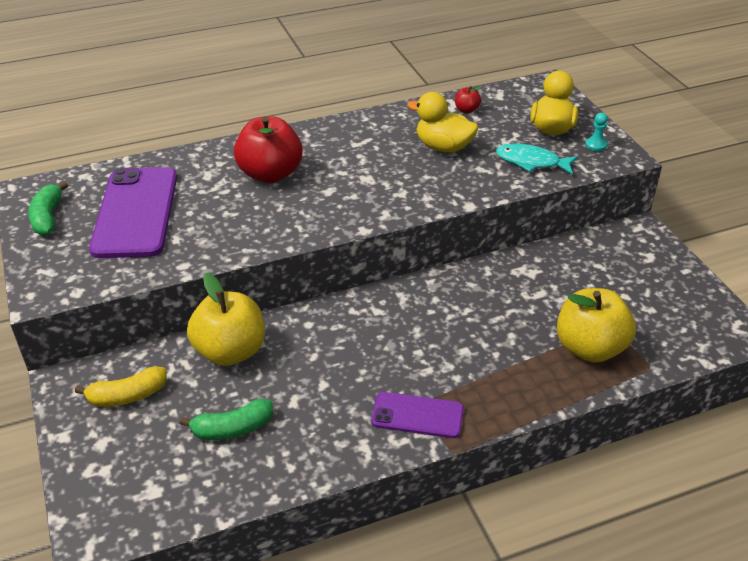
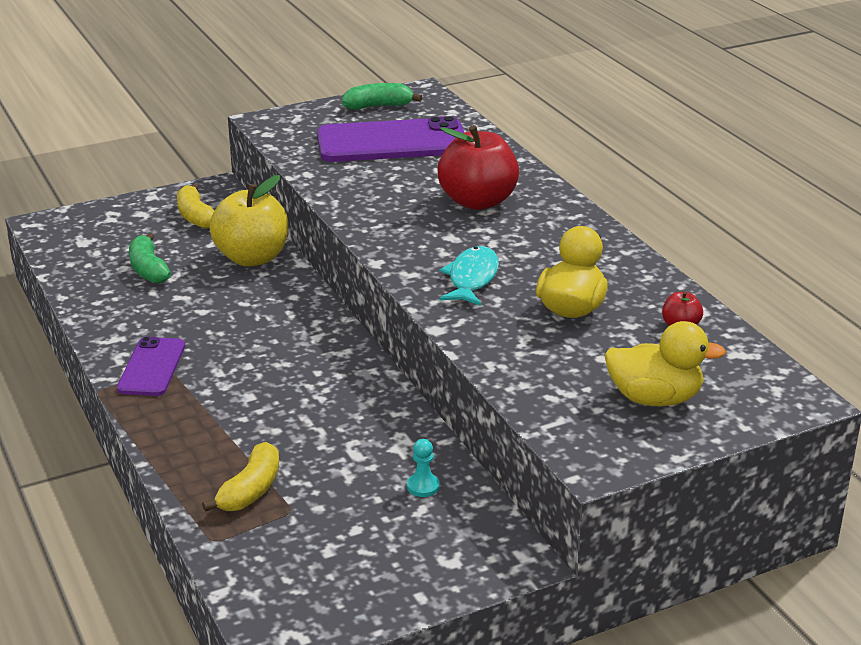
camera: 85 degrees right, 10 degrees down
(531, 162) = (554, 378): turquoise fish -> turquoise fish (472, 278)
(589, 348) = (251, 490): yellow apple -> yellow banana
(596, 145) = (620, 438): turquoise pawn -> turquoise pawn (423, 486)

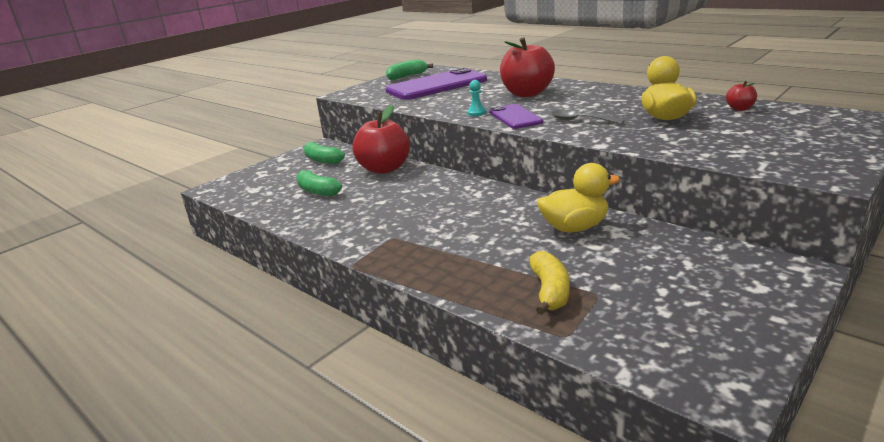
camera: 20 degrees left, 5 degrees down
(152, 367) = (379, 240): purple phone -> purple phone (515, 117)
(195, 216) = (322, 160): yellow banana -> green banana
(252, 258) = (384, 169): yellow apple -> red apple
(423, 486) = (668, 249): turquoise pawn -> turquoise pawn (476, 113)
(472, 278) = (580, 120): turquoise fish -> grey spoon
(654, 398) = (795, 139): yellow duck -> yellow duck (574, 227)

